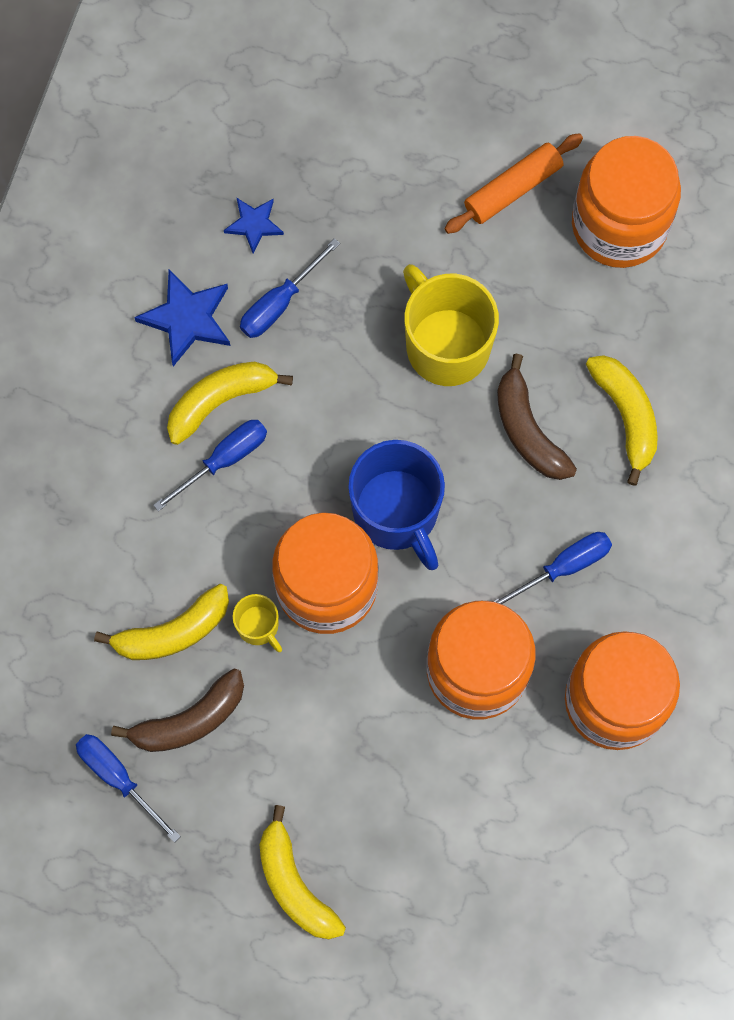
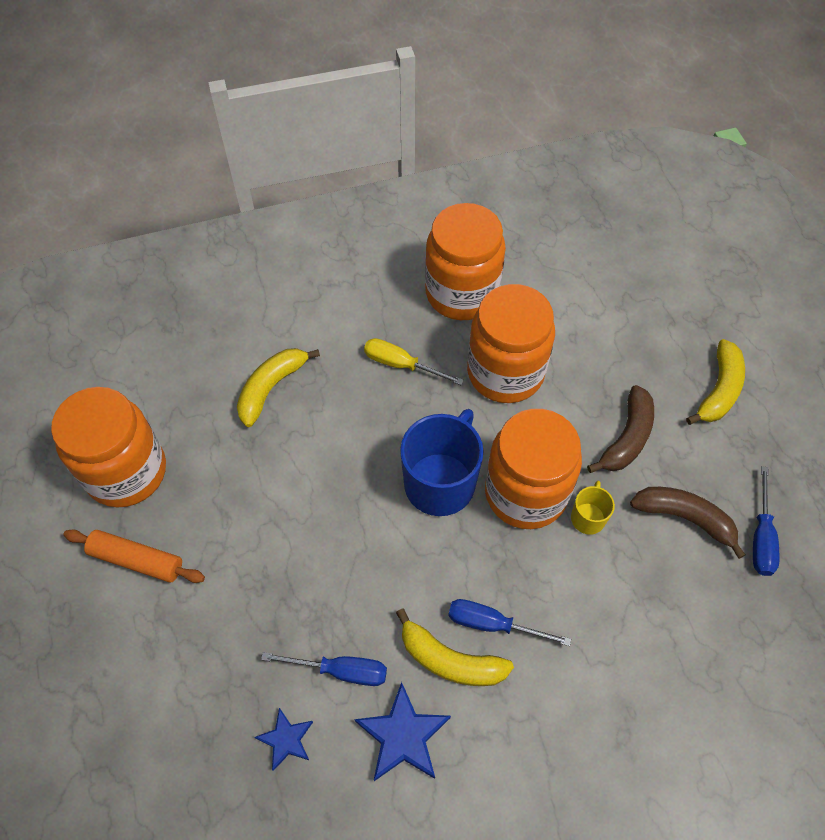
camera: 125 degrees left, 15 degrees down
(172, 632) = (640, 571): yellow banana -> none
(446, 344) = (294, 528): yellow mug -> none
(527, 430) = (322, 439): brown banana -> brown banana (627, 438)
(563, 567) = (401, 365): blue screwdriver -> yellow screwdriver

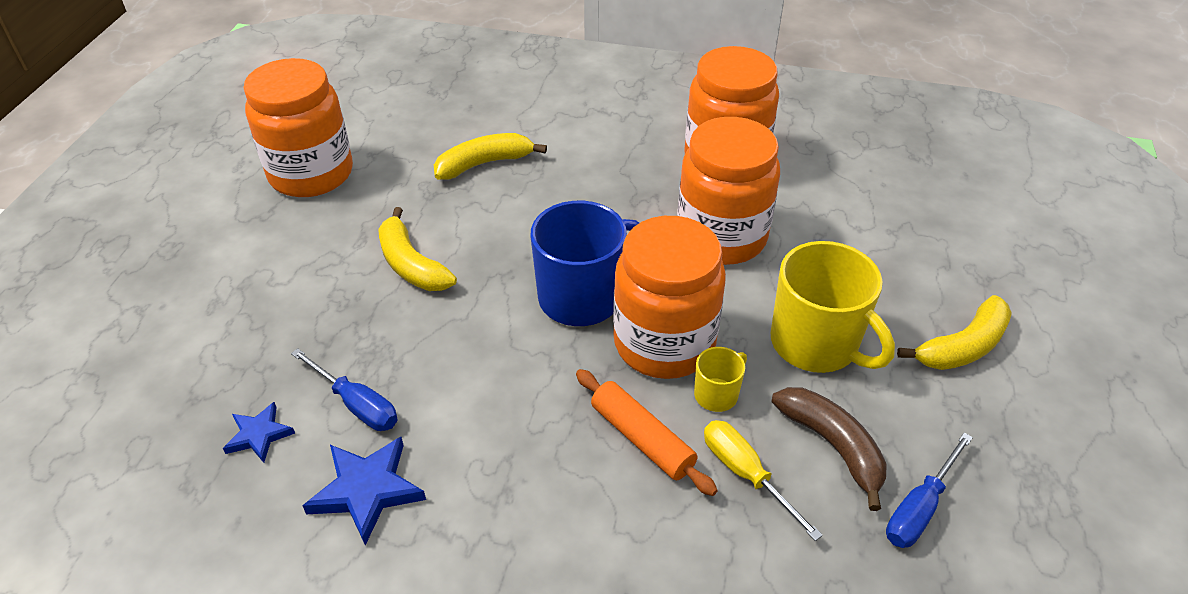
camera: 30 degrees right, 15 degrees down
(137, 560) = (262, 238): orange rolling pin -> orange rolling pin (642, 438)
(401, 365) = (619, 192): yellow screwdriver -> yellow screwdriver (746, 474)
(450, 660) = (468, 449): yellow banana -> yellow banana (411, 264)
(493, 624) = (537, 440): blue screwdriver -> none
(627, 438) = (816, 344): brown banana -> yellow mug

